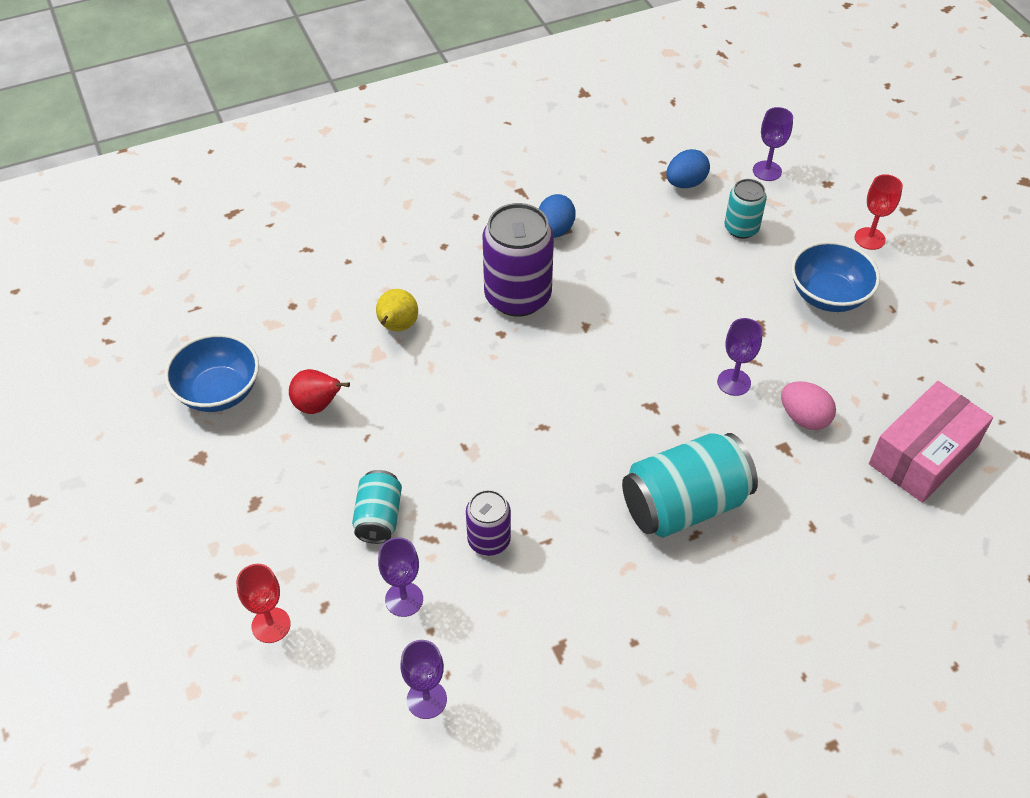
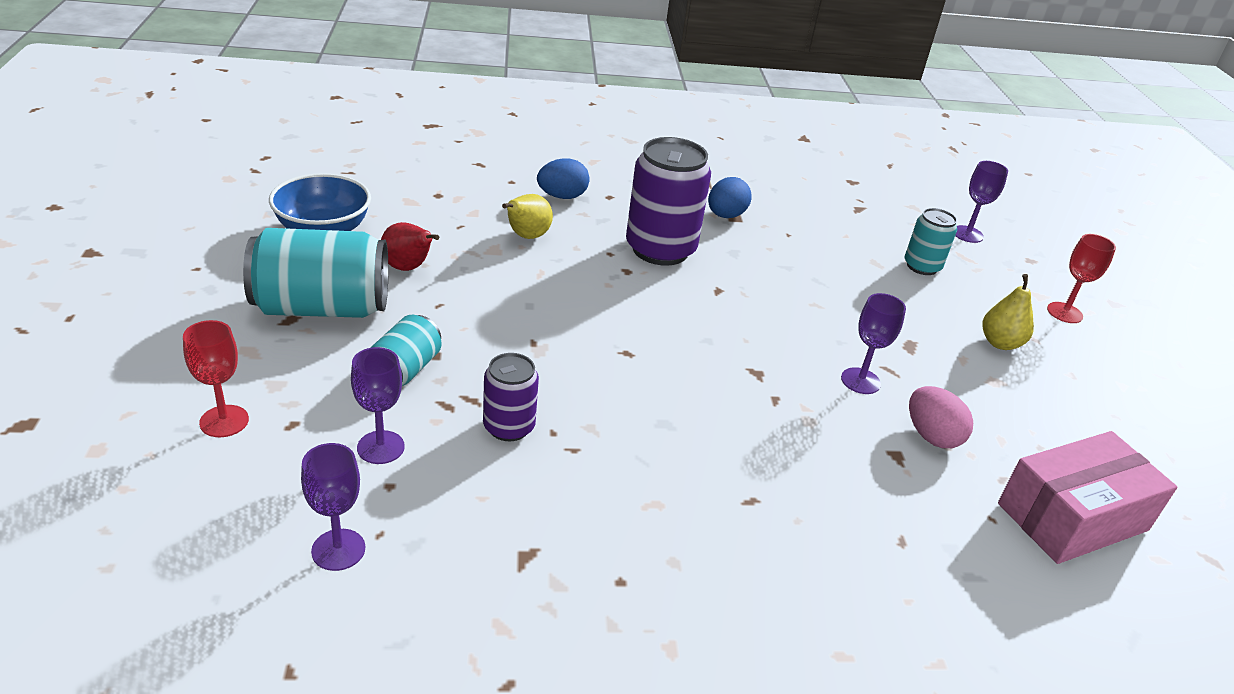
camera: 15 degrees right, 15 degrees down
(684, 505) = (751, 469): turquoise can -> turquoise can (322, 308)
(685, 183) = (877, 220): blue egg -> blue egg (562, 196)
(828, 295) = (1000, 343): blue bowl -> yellow pear

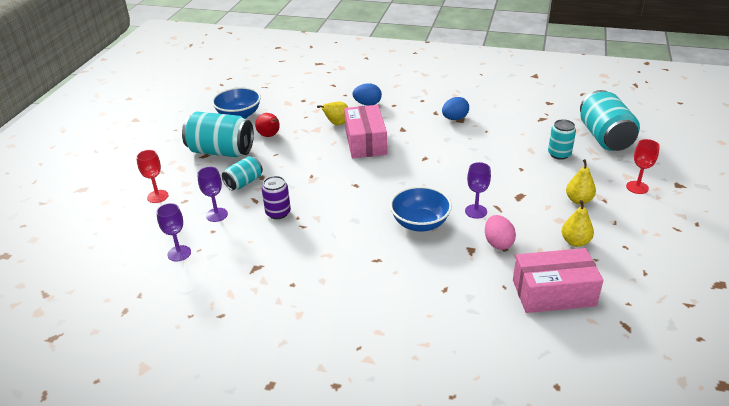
camera: 25 degrees right, 0 degrees up
(598, 268) = (365, 142): none -> pink box
(660, 249) = (405, 135): purple can -> none
(783, 415) = (420, 223): none -> blue bowl
(967, 234) = (605, 137): purple goblet -> turquoise can
(1042, 417) = (575, 242): none -> yellow pear

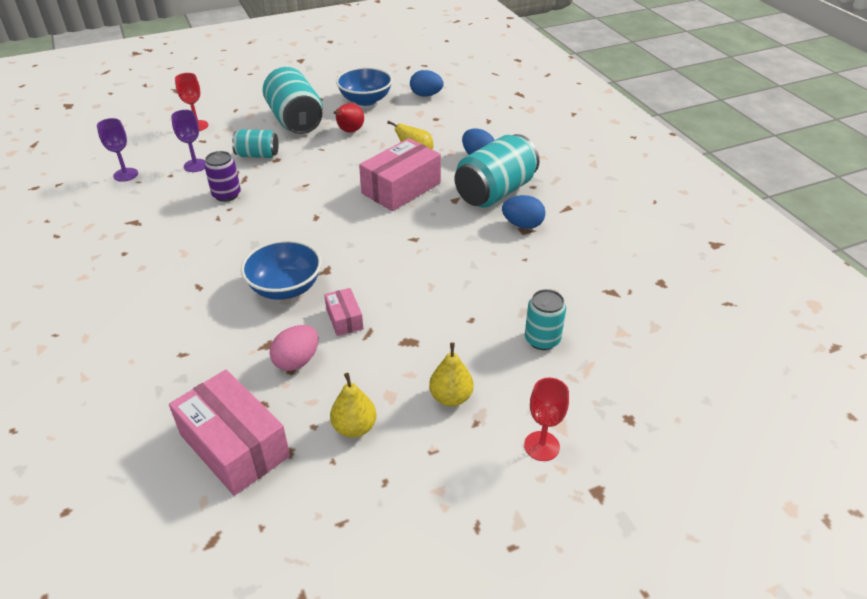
camera: 50 degrees right, 5 degrees up
(269, 92) = (426, 95): none -> blue egg
(476, 211) = (344, 319): purple goblet -> pink box
(605, 137) = (636, 367): turquoise can -> turquoise can (495, 192)

